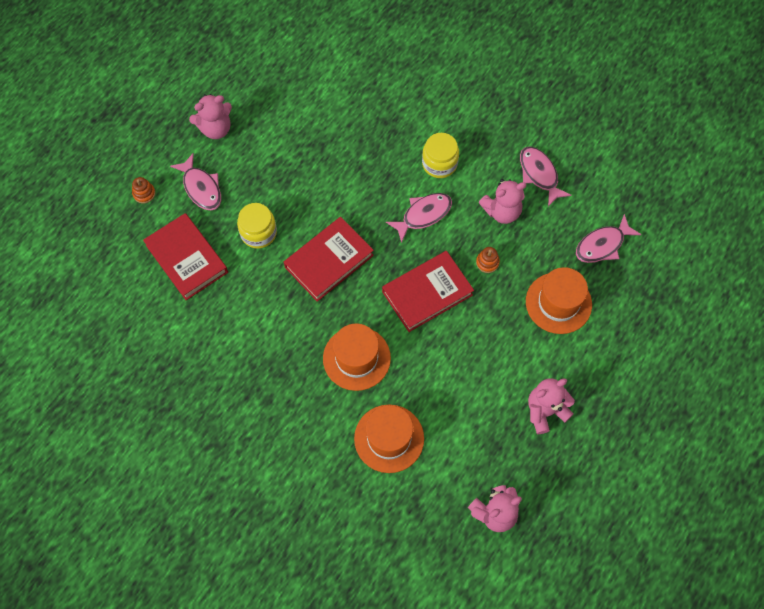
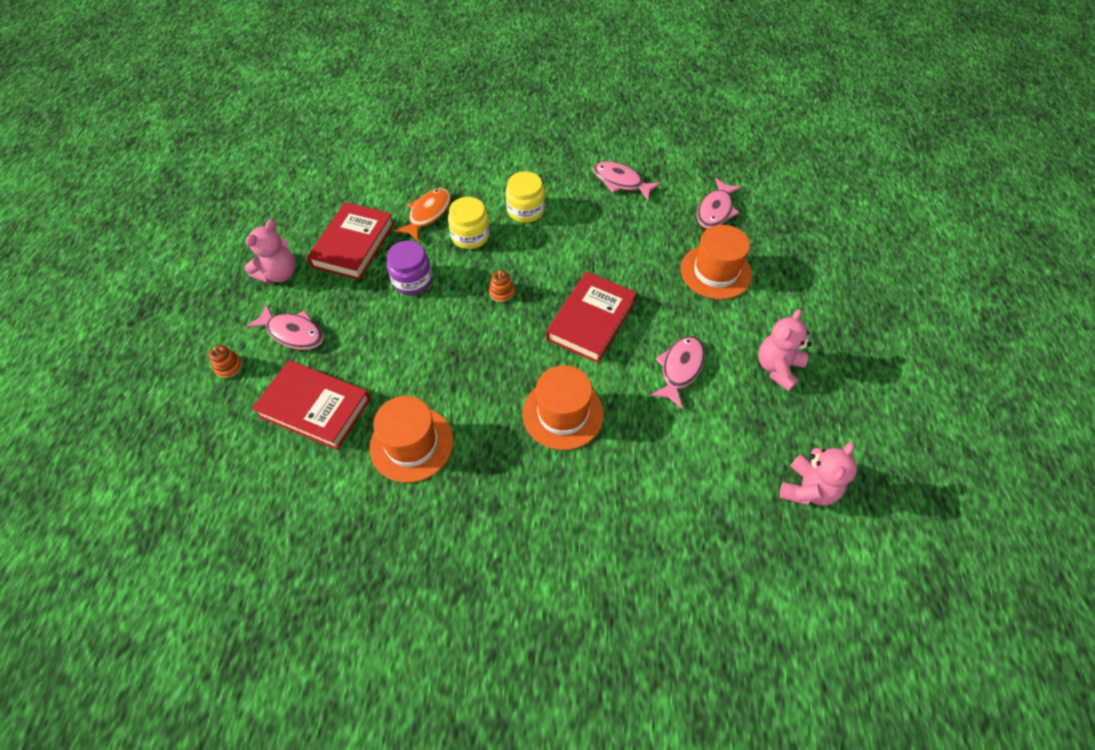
camera: 30 degrees left, 10 degrees down
(258, 233) = (382, 346): yellow jar -> yellow jar (470, 236)
(311, 185) = (412, 280): none -> purple jar
(329, 261) = (473, 338): red book -> red book (353, 245)
(358, 127) = (428, 214): none -> orange fish
(389, 438) = (650, 474): orange hat -> orange hat (411, 444)
(423, 215) = (540, 257): pink fish -> pink fish (680, 369)
(487, 262) = (627, 269): orange stacking toy -> orange stacking toy (501, 292)
(502, 211) = (609, 223): pink teddy bear -> none

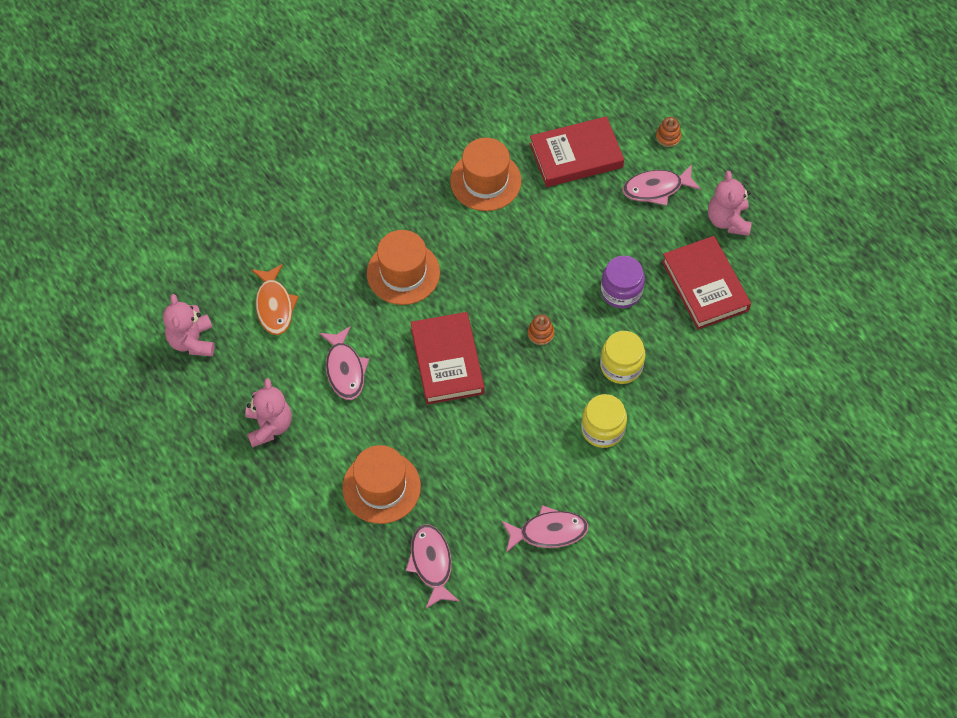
camera: 140 degrees right, 5 degrees up
(428, 214) = (681, 360): orange fish -> orange fish (274, 306)

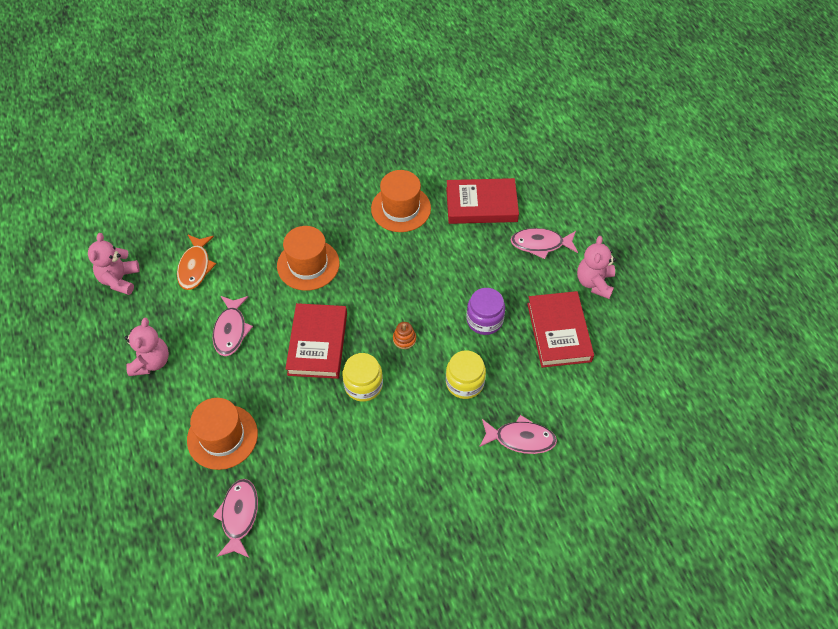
camera: 15 degrees right, 5 degrees down
(548, 532) = (352, 514): pink fish -> pink fish (521, 439)
(602, 429) = (431, 433): yellow jar -> yellow jar (363, 385)
(668, 137) = (563, 206): orange stacking toy -> none

